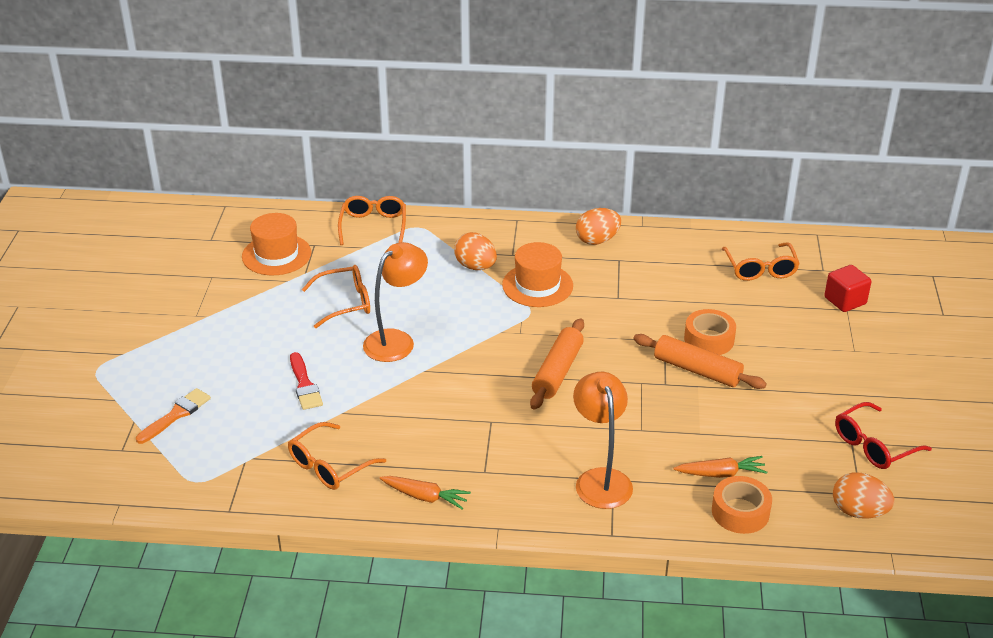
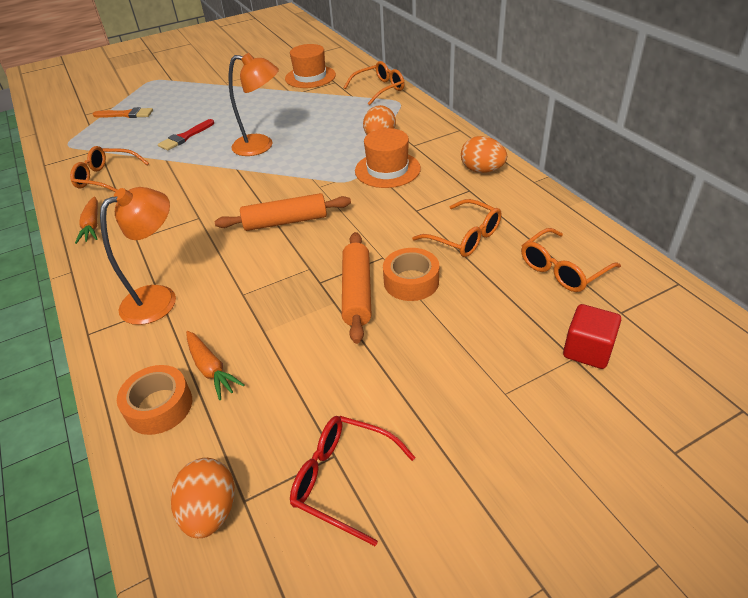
camera: 60 degrees right, 5 degrees up
(345, 303) = (284, 114): orange glasses -> orange glasses (465, 237)

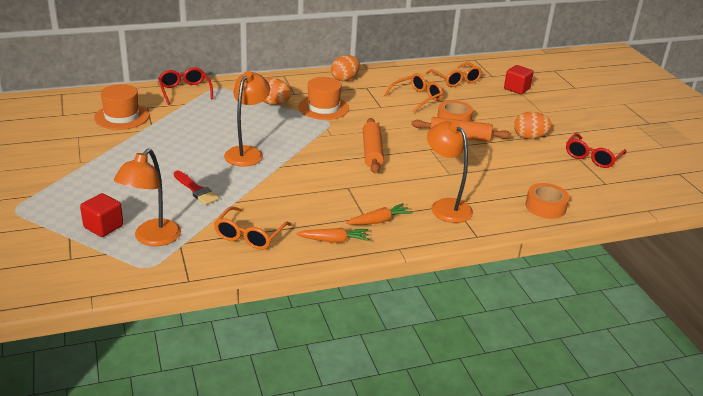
camera: 85 degrees left, 10 degrees down
(107, 136) = (152, 239): none -> orange lamp
(126, 114) = (103, 227): orange brush -> red cube
(210, 511) = (612, 192): orange egg -> orange egg (529, 137)
(211, 369) = (517, 188): orange carrot -> orange carrot (379, 221)
(379, 89) = (185, 91): orange glasses -> red glasses

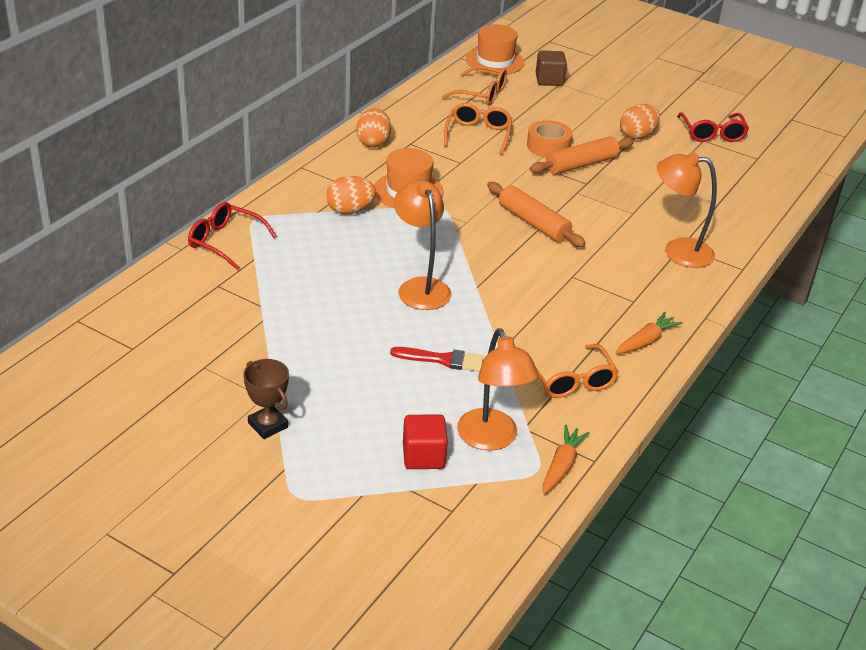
camera: 40 degrees left, 5 degrees up
(59, 174) = (268, 425): none -> brown trophy
(122, 117) = (210, 313): orange hat -> orange hat (495, 61)
(379, 221) = (650, 298): orange carrot -> orange carrot (562, 465)
(516, 89) = (549, 80): red cube -> brown cube
(545, 207) = (749, 208): orange tape -> none

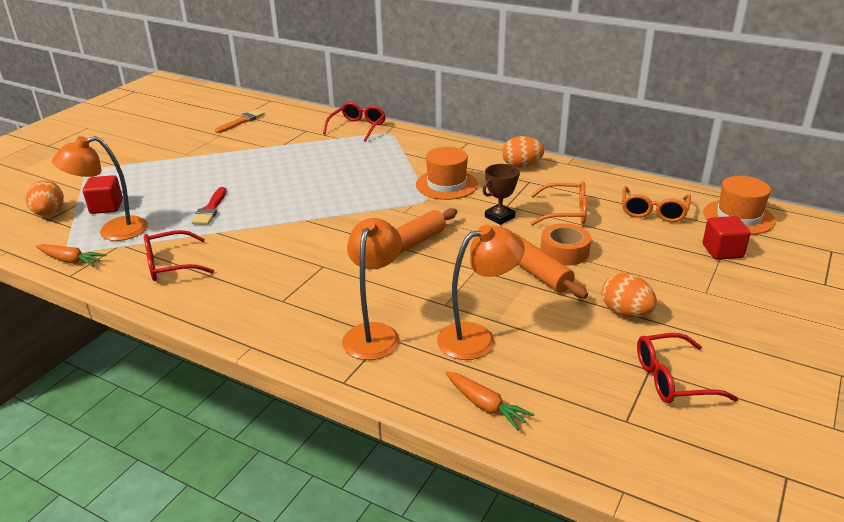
camera: 90 degrees right, 5 degrees down
(157, 347) = (241, 121): none -> orange brush
(268, 425) = (157, 157): brown trophy -> brown trophy (499, 217)
(350, 210) = (409, 164): orange egg -> orange egg (49, 214)
(420, 287) = (304, 196): orange lamp -> orange lamp (477, 338)
(549, 80) = (722, 251): brown cube -> red cube
(571, 381) = (170, 265): orange glasses -> red glasses
(646, 341) = (217, 306): orange carrot -> orange carrot (486, 406)

